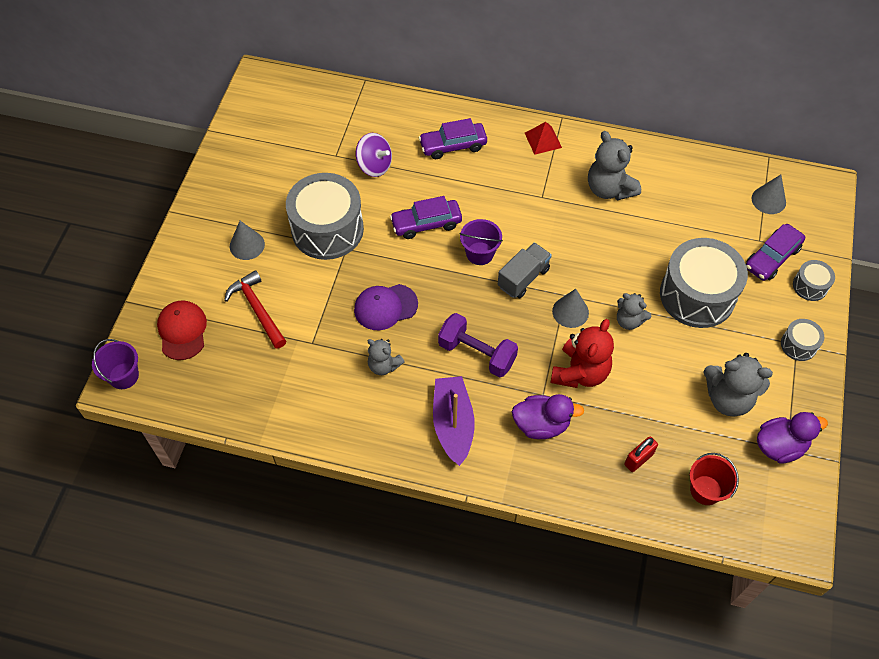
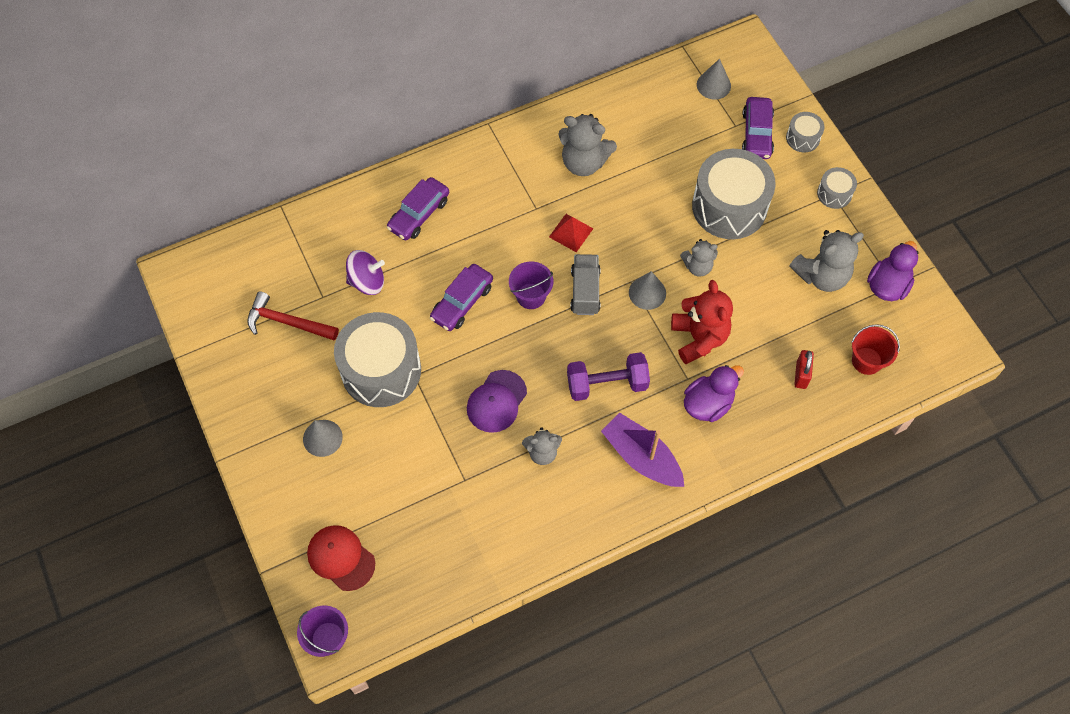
camera: 40 degrees left, 5 degrees up
(257, 309) = (389, 487): red hammer -> red hammer (287, 322)
(543, 140) = (491, 155): red pyramid -> red pyramid (571, 232)

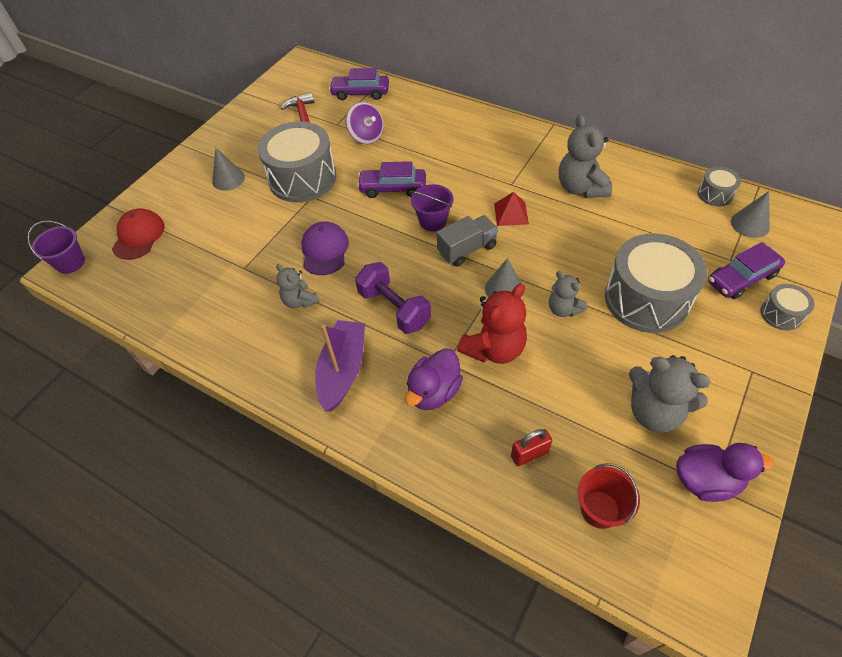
camera: 60 degrees right, 10 degrees down
(419, 214) = (443, 131): purple car -> purple car (360, 93)
(496, 401) = (325, 250): purple cap -> purple cap turned 90 degrees clockwise
(708, 404) = (434, 392): purple duck -> purple duck turned 105 degrees clockwise
(834, 193) = (754, 372): grey drum -> grey drum (715, 194)

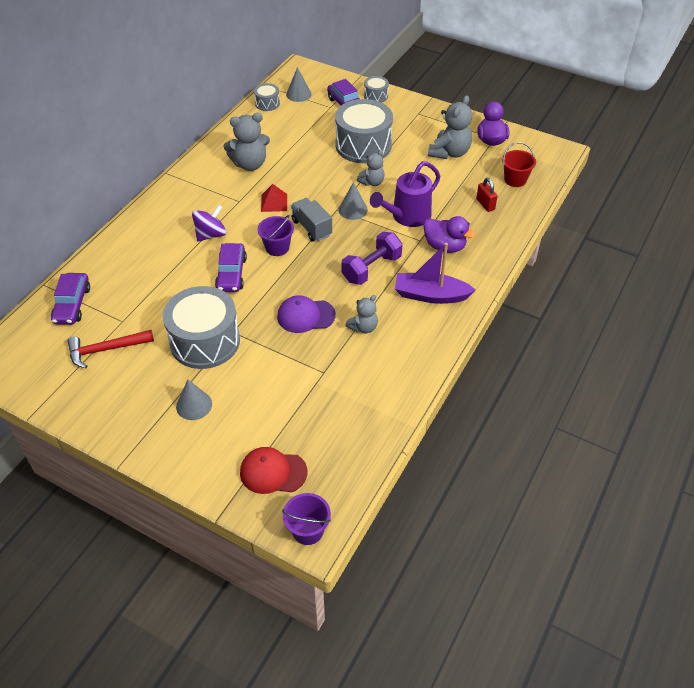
camera: 95 degrees left, 5 degrees down
(366, 136) = (150, 296): purple spinning top -> purple spinning top (211, 235)
(494, 348) = (407, 216): red teddy bear -> purple watering can

